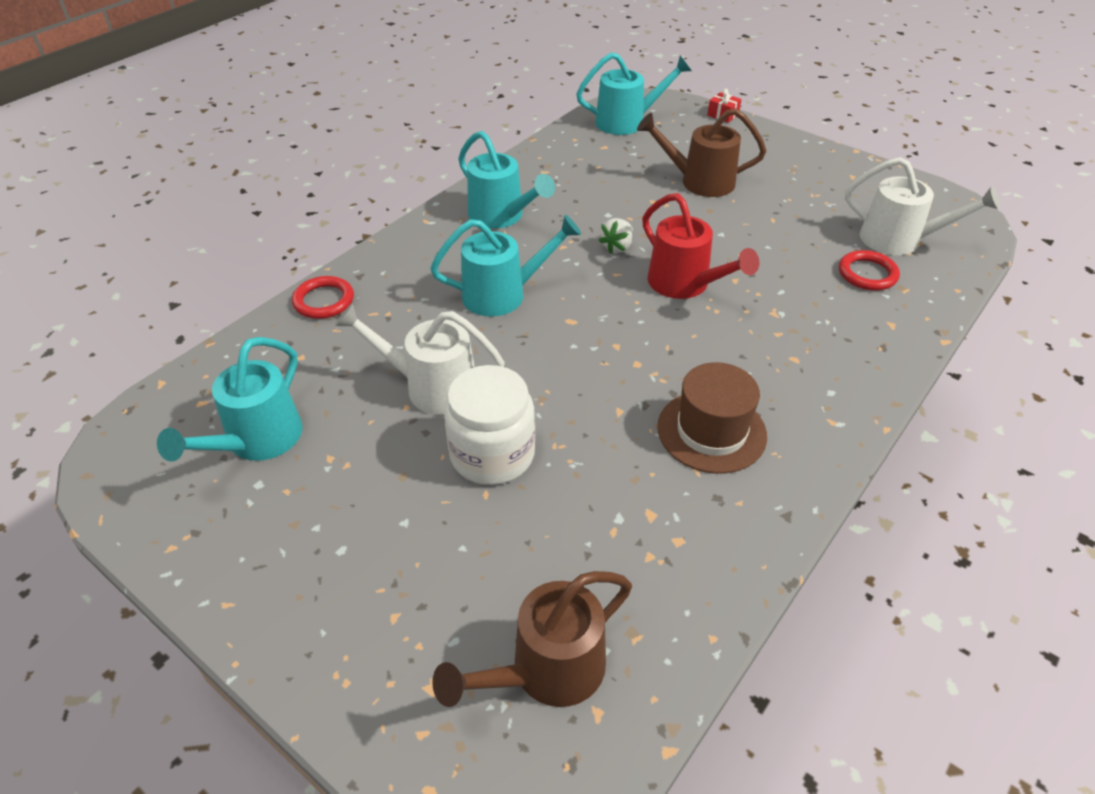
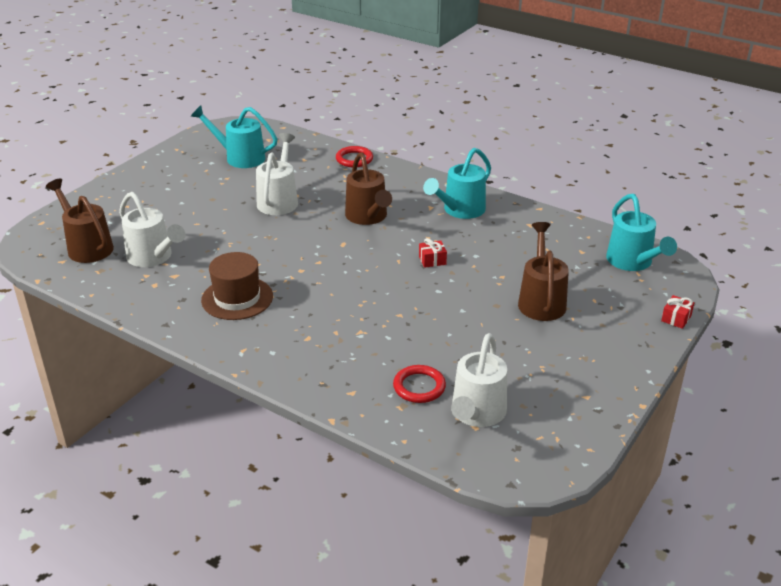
camera: 85 degrees right, 10 degrees down
(492, 454) = (224, 223): white jar -> none
(504, 294) = (368, 217): turquoise watering can -> brown watering can
(594, 550) = (153, 258): none -> white watering can
(617, 247) = (432, 260): white strawberry -> red gift
(685, 285) = (389, 291): red watering can -> none

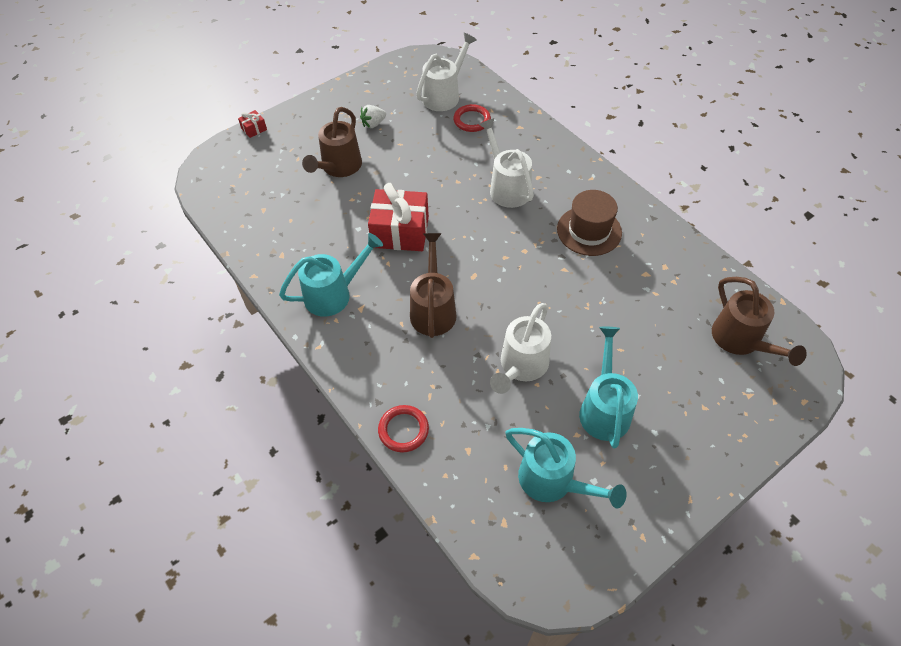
camera: 160 degrees left, 20 degrees up
(153, 258) = (667, 304): white watering can -> white watering can (506, 187)
(432, 260) = (400, 232): red gift -> red gift, size x2.33
(541, 355) = (373, 124): none -> white strawberry
(633, 262) = (233, 186): turquoise watering can -> turquoise watering can (604, 408)

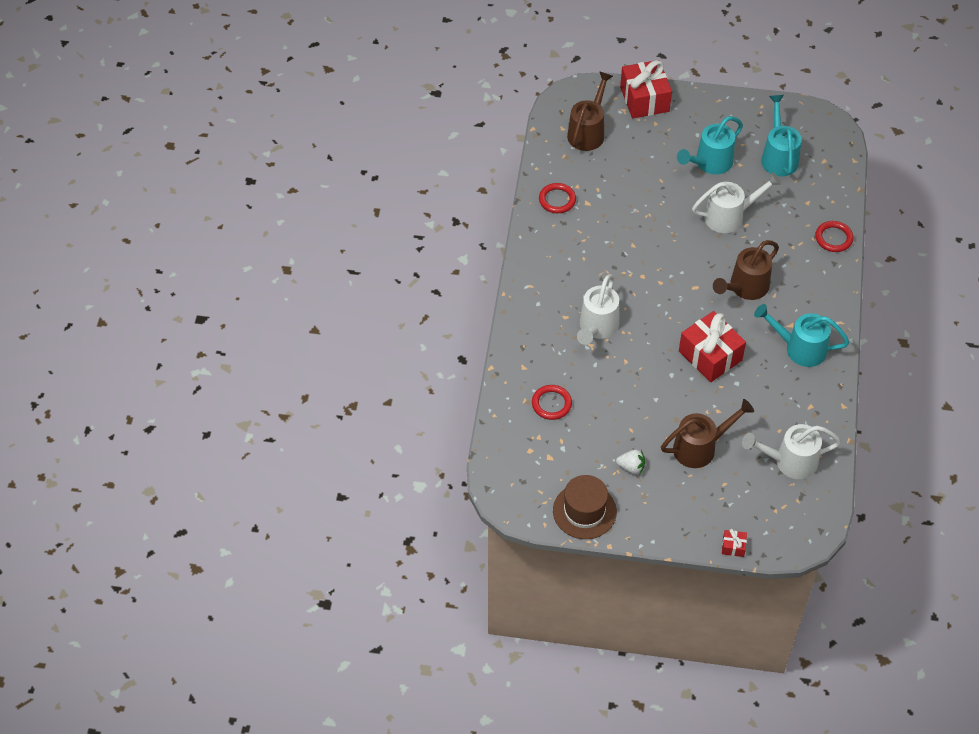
camera: 135 degrees left, 0 degrees up
(444, 95) = (542, 447): white watering can -> white watering can (789, 461)
(589, 231) = (584, 254): brown hat -> brown hat (584, 511)
(670, 256) = (557, 200): none -> red ring
(750, 426) = (644, 99): none -> red gift

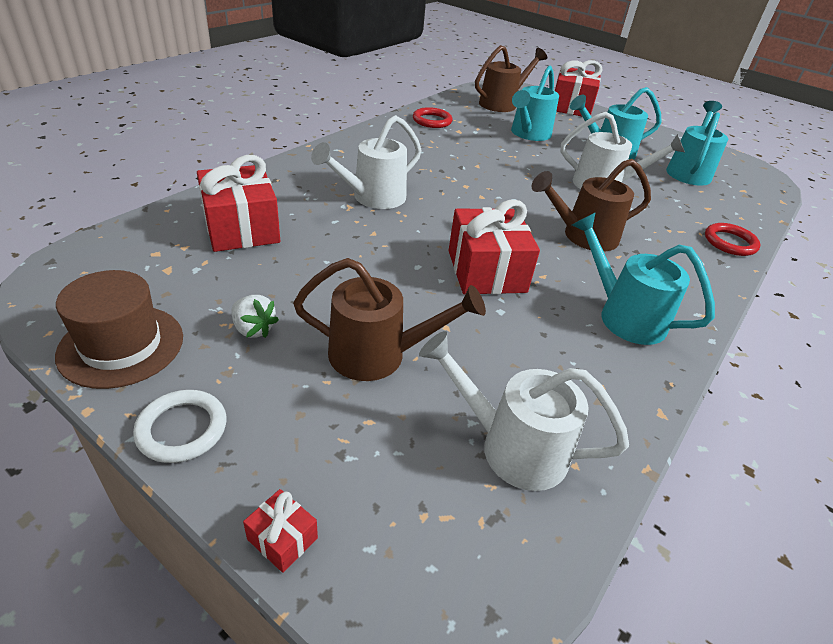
camera: 25 degrees right, 15 degrees down
(551, 404) = (241, 228): red ring -> red gift
(639, 174) = (528, 134): none -> turquoise watering can
(655, 531) = (182, 429): none -> white ring

